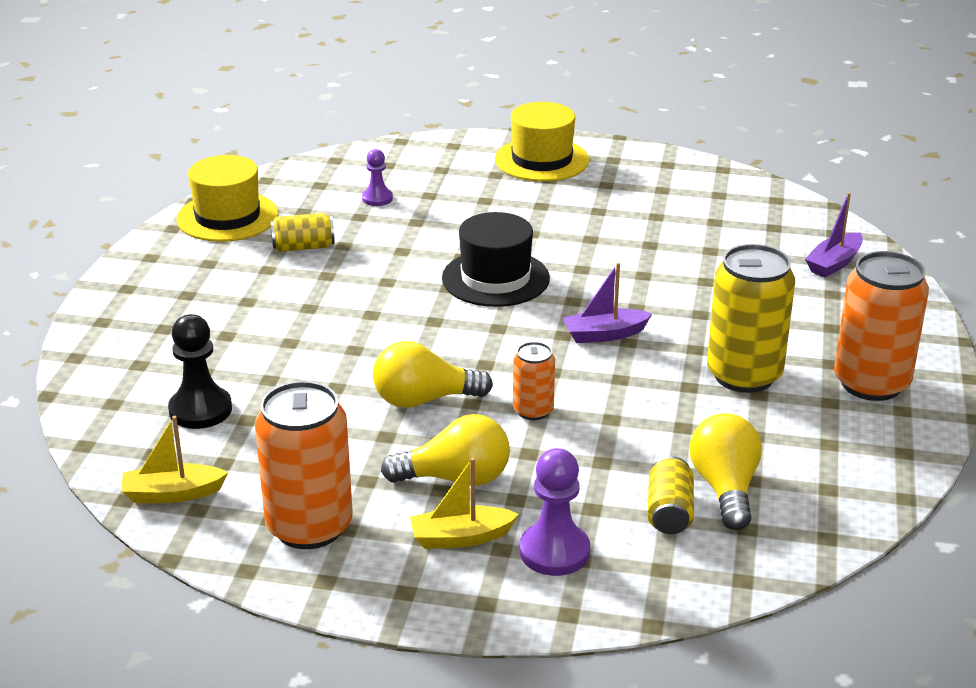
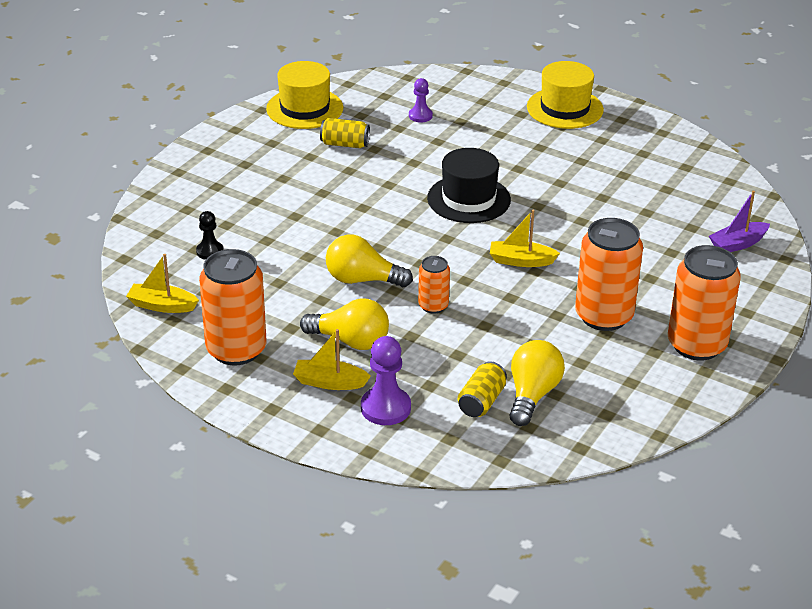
camera: 20 degrees right, 5 degrees up
(200, 410) = (210, 251): black pawn -> black pawn, size x0.61
(604, 334) = (521, 261): purple boat -> yellow boat
(744, 375) = (604, 316): yellow can -> orange can

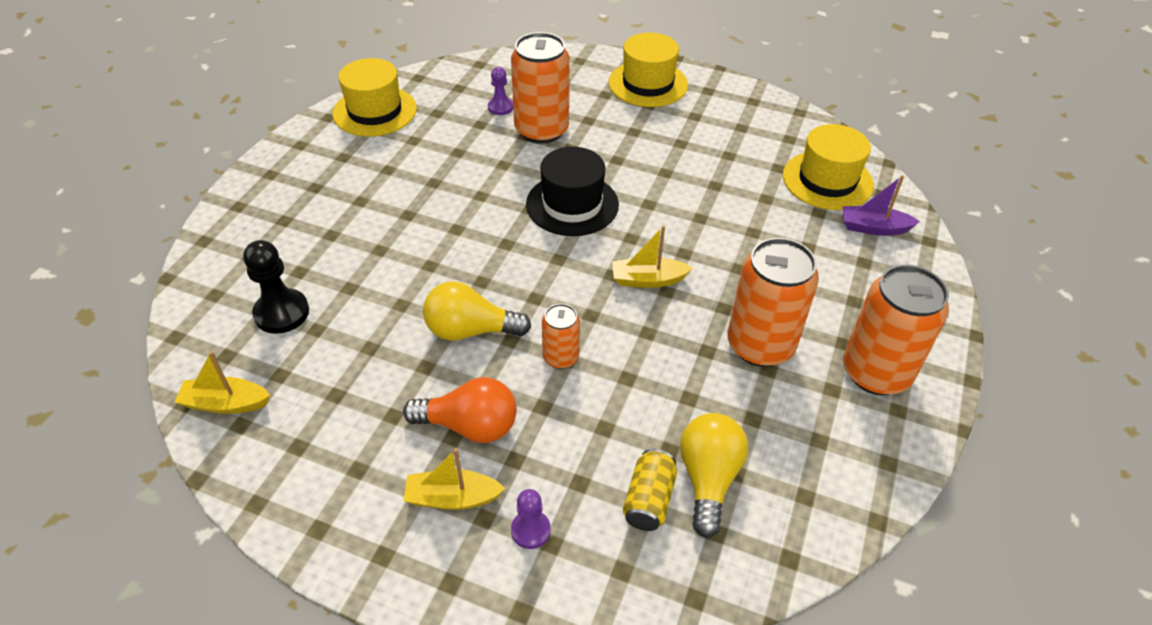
camera: 10 degrees left, 10 degrees up
(210, 251) = (282, 313): black pawn -> black pawn, size x1.64
(236, 349) = (326, 461): orange can -> orange can (541, 130)
(345, 144) = (424, 150): yellow can -> none
(350, 341) = (469, 426): yellow light bulb -> orange light bulb
(385, 408) = (530, 530): purple pawn -> purple pawn, size x0.61
(709, 203) = (827, 180): none -> yellow hat
(737, 244) = (873, 228): purple boat -> purple boat turned 45 degrees clockwise

